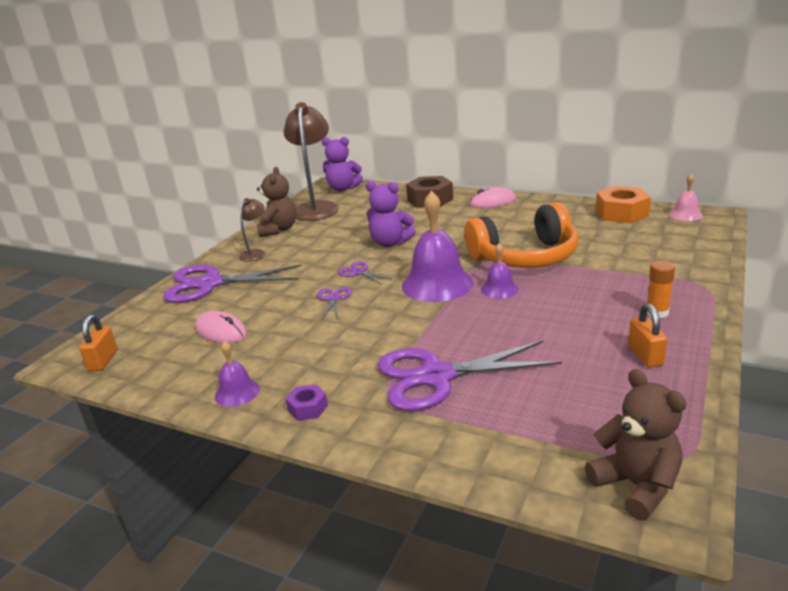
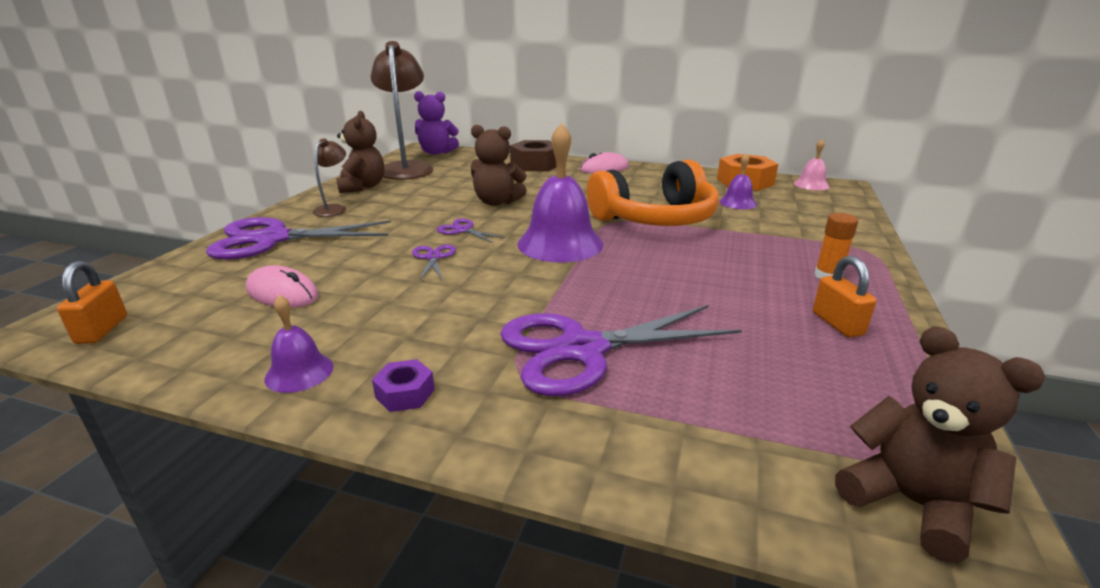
camera: 10 degrees left, 0 degrees up
(390, 243) = (497, 202): purple teddy bear -> brown teddy bear
(499, 289) = (636, 250): purple bell -> purple bell (738, 203)

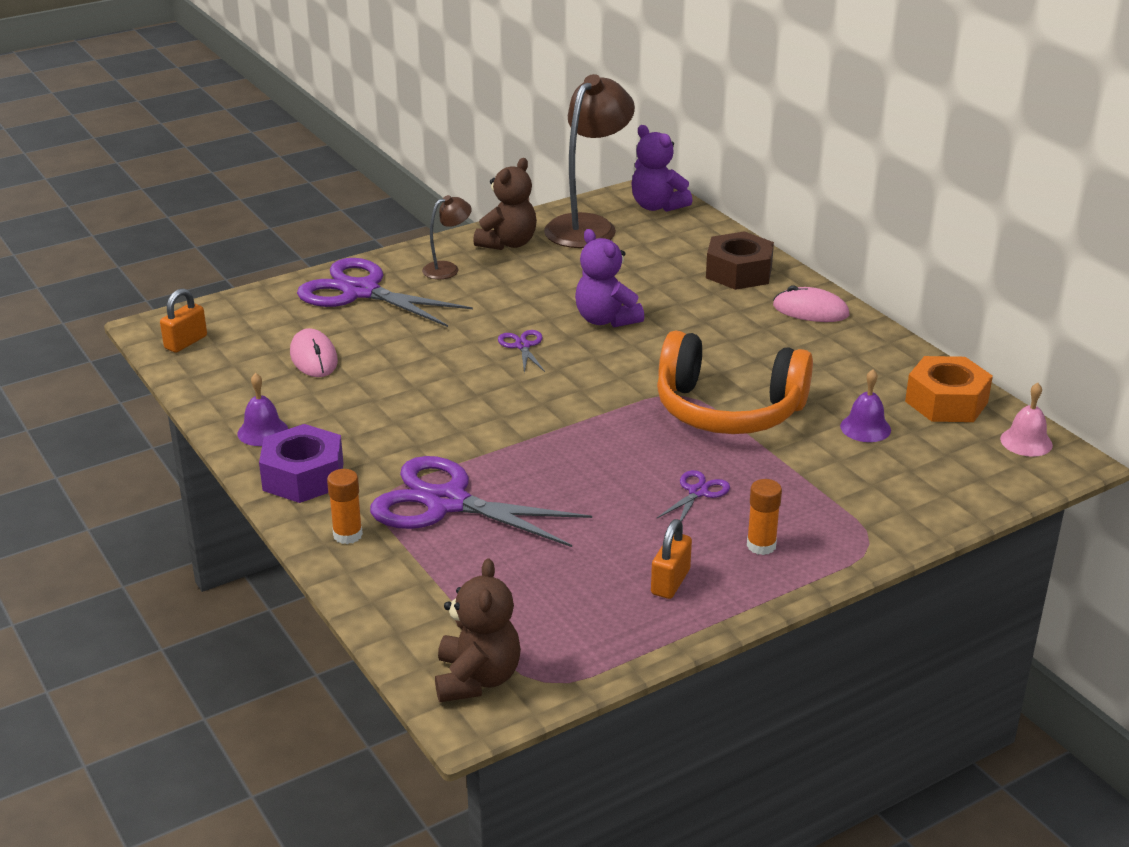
camera: 40 degrees right, 5 degrees up
(405, 393) = (303, 476): purple nut -> purple nut, size x1.97
(433, 257) = (458, 368): purple scissors -> purple scissors (698, 492)
(497, 202) = (606, 320): brown teddy bear -> purple teddy bear
(538, 427) = (347, 535): none -> orange glue stick
(560, 244) = (583, 400): purple bell -> none

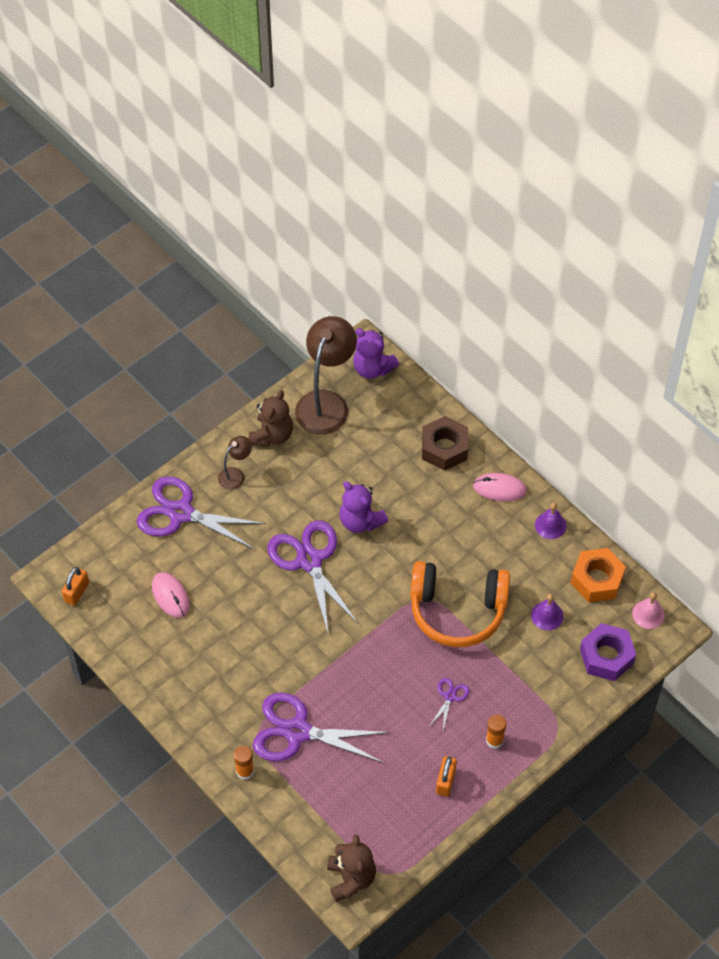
camera: 10 degrees left, 25 degrees up
(263, 431) = (161, 680): purple bell -> purple bell (550, 525)
(303, 476) = (201, 721): purple nut -> purple nut (606, 656)
(522, 346) = (309, 560): purple scissors -> purple scissors, size x2.28

